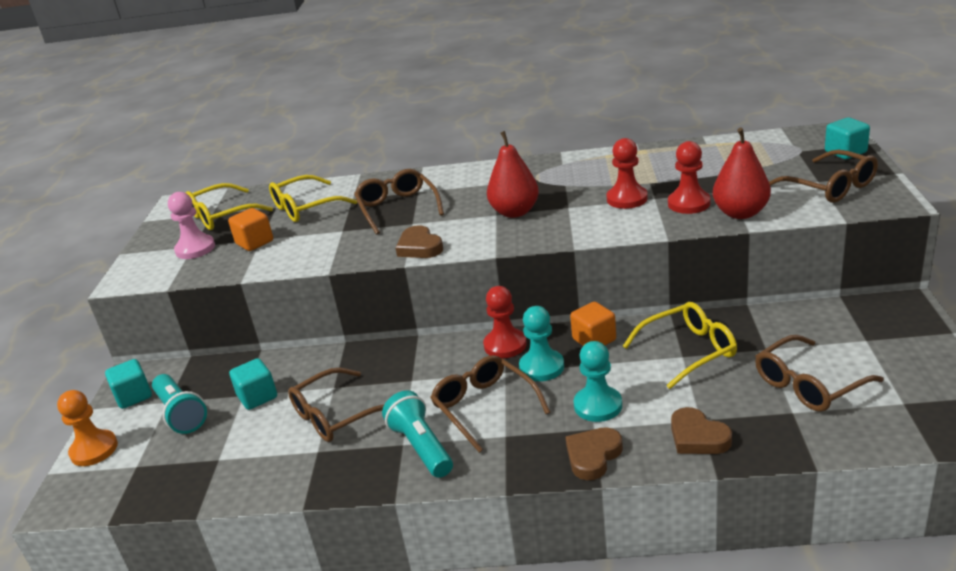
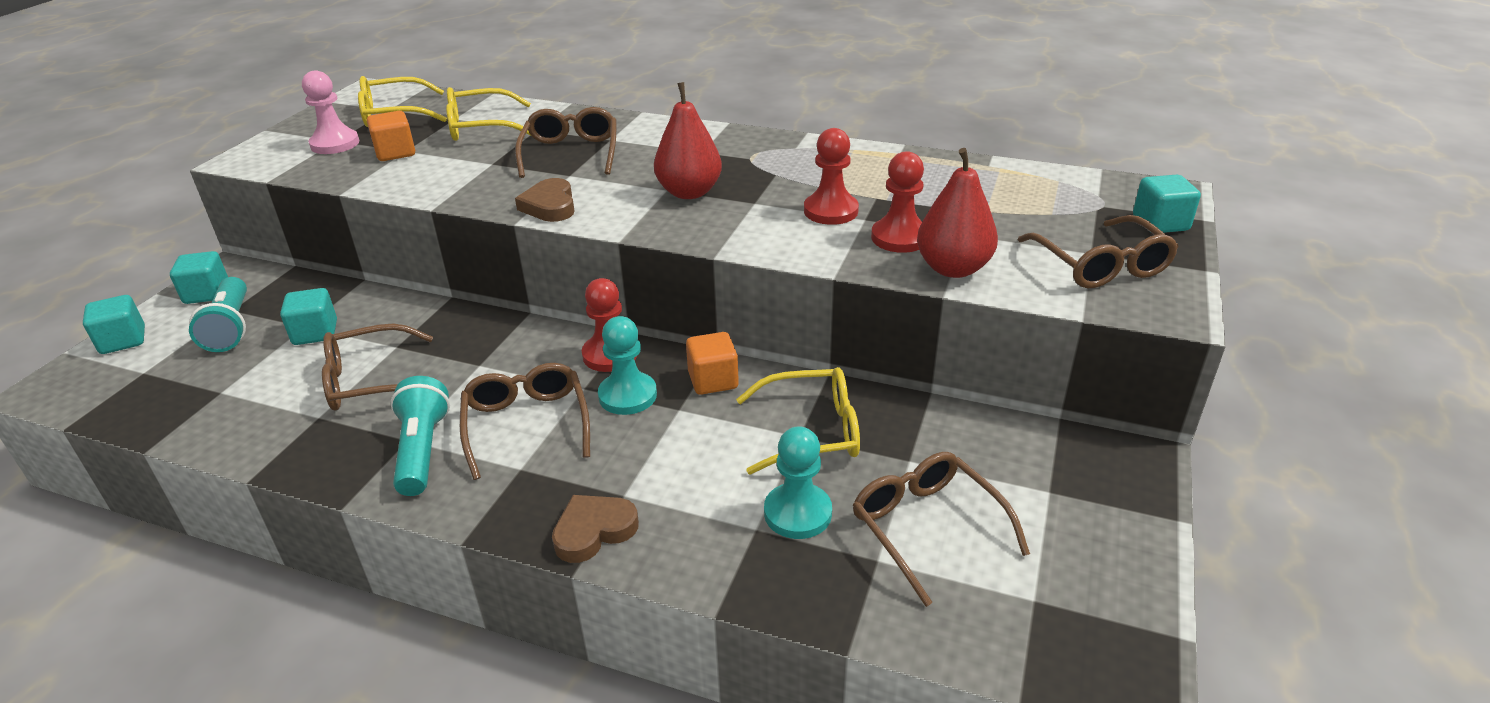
camera: 15 degrees right, 5 degrees up
(94, 450) = (123, 341): orange pawn -> turquoise cube
(598, 405) = (651, 467): turquoise pawn -> turquoise pawn (797, 513)
(697, 437) = (734, 551): brown heart -> none
(809, 384) = (927, 528): brown glasses -> brown glasses turned 75 degrees clockwise

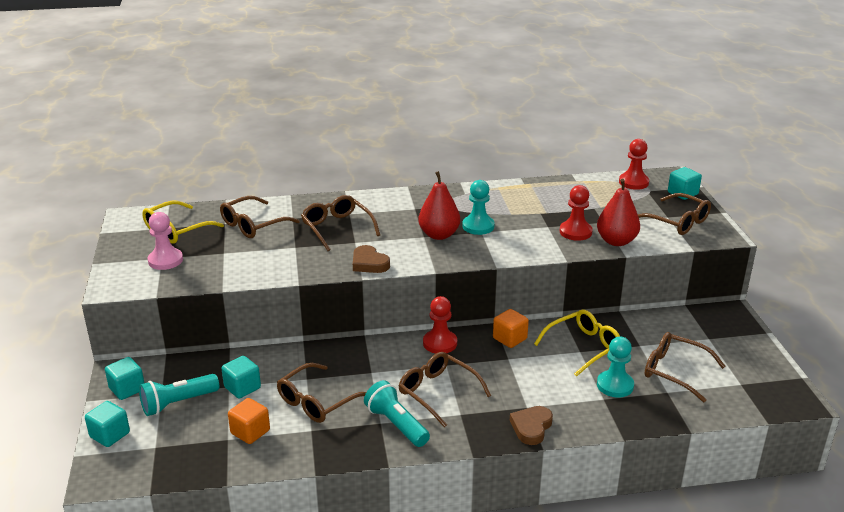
camera: 30 degrees left, 5 degrees down
(230, 328) = (178, 403): turquoise flashlight -> turquoise flashlight turned 105 degrees clockwise
(395, 153) = (219, 256): orange cube -> orange cube (250, 432)
(481, 127) = (253, 225): yellow glasses -> brown glasses
(627, 395) = (474, 360): turquoise pawn -> turquoise pawn (478, 226)
(831, 211) = (526, 226): red pawn -> red pawn (633, 182)

